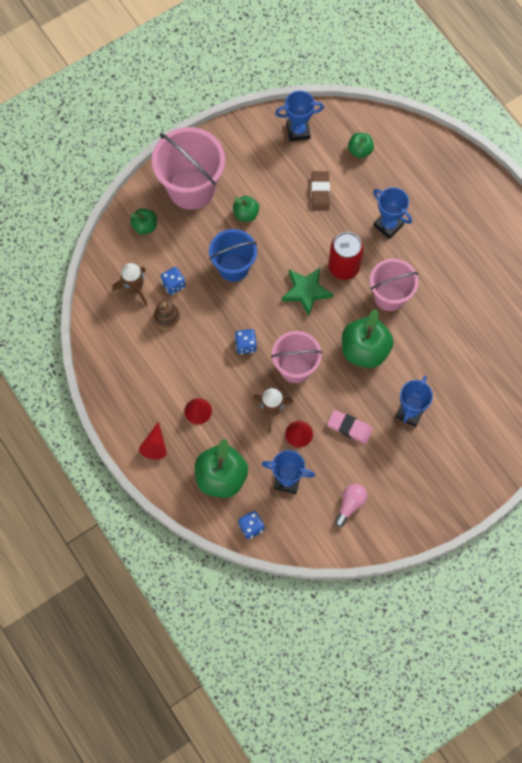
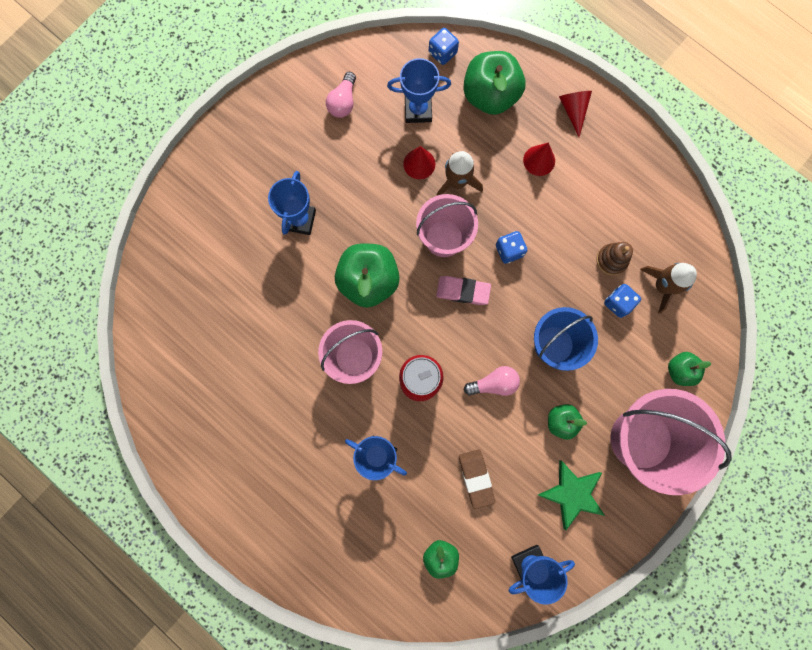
camera: 165 degrees right, 10 degrees up
(288, 251) = (494, 383): none -> pink light bulb
(306, 291) = (457, 337): green star -> green star (572, 493)
(349, 427) = (364, 185): pink eraser -> pink eraser (463, 291)

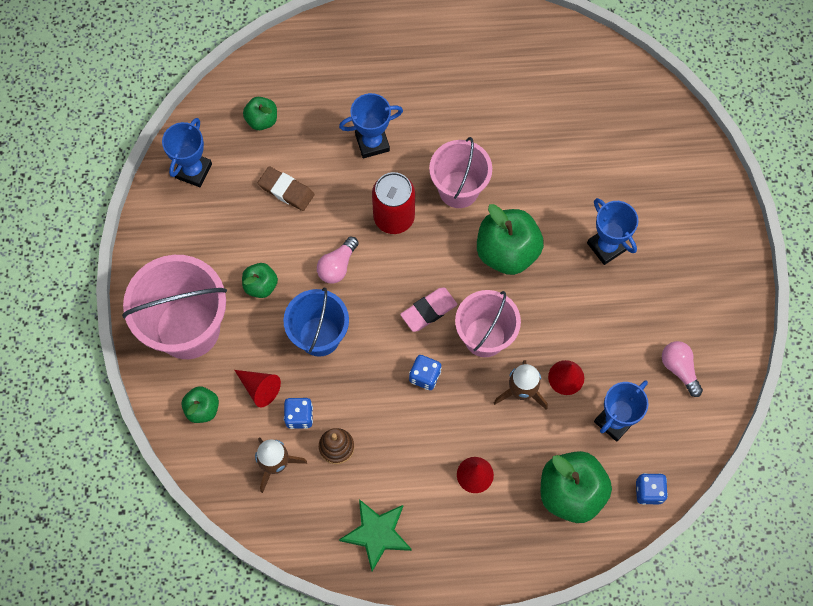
camera: 135 degrees right, 10 degrees down
(572, 493) = (205, 243): green star -> green star (377, 534)
(573, 111) = (490, 548): red cone -> red cone (259, 388)

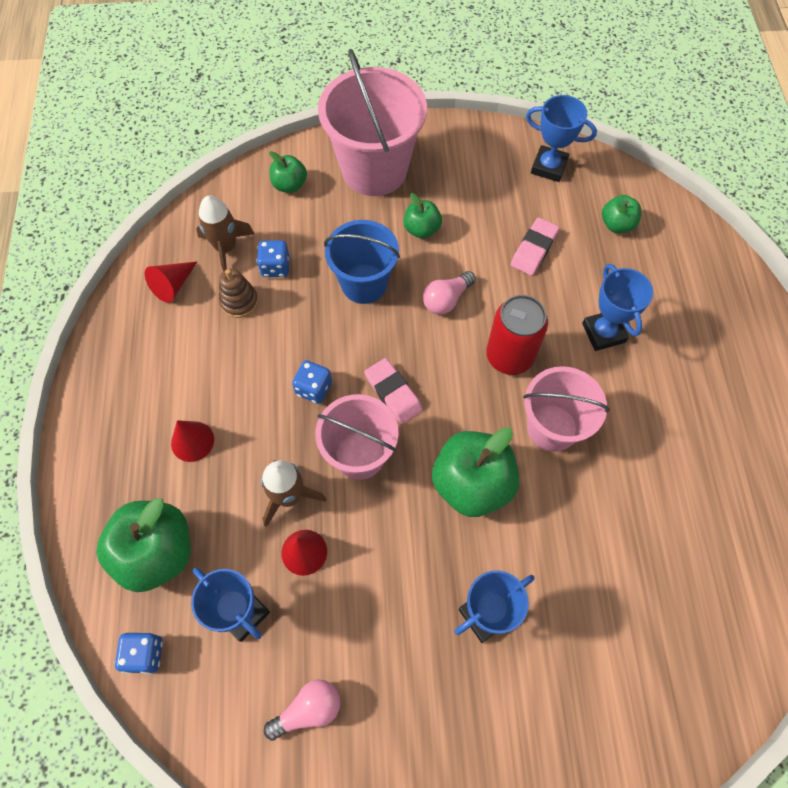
camera: 90 degrees right, 5 degrees down
(259, 388) = (308, 231): red cone -> red cone (173, 285)
(286, 190) = (534, 249): brown eraser -> pink eraser
(337, 266) = (446, 299): pink light bulb -> pink light bulb turned 75 degrees counterclockwise
(377, 534) = (139, 340): green star -> none

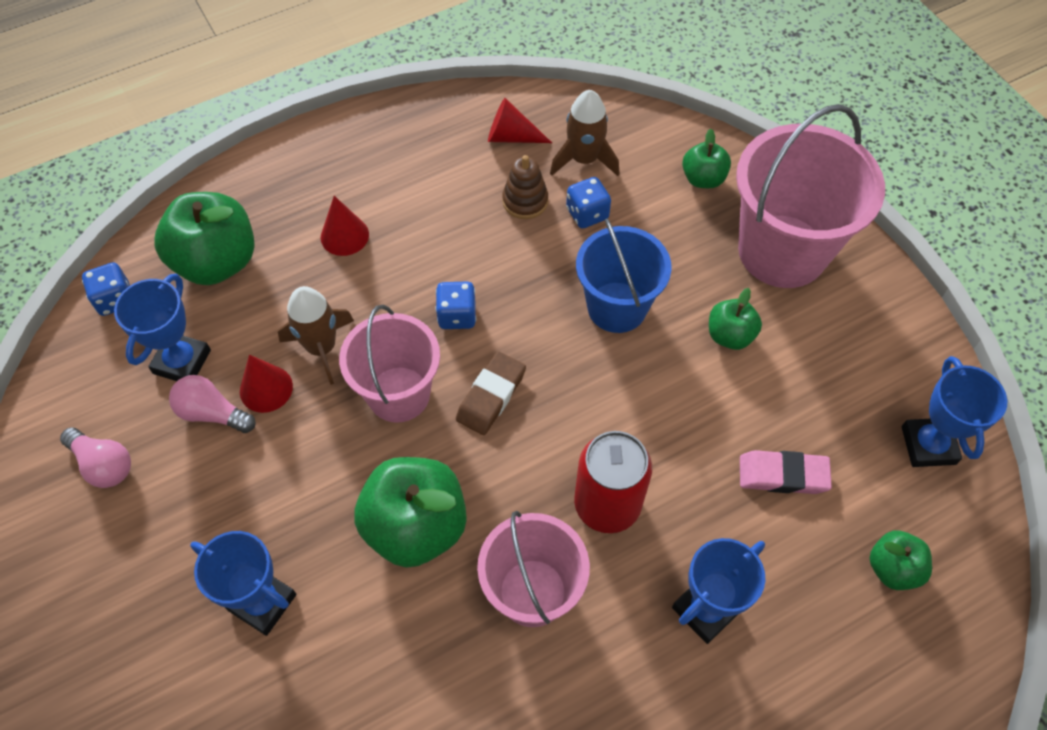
camera: 65 degrees right, 5 degrees down
(393, 393) = (491, 396): pink eraser -> brown eraser
(446, 299) = (646, 402): pink light bulb -> pink light bulb (212, 413)

